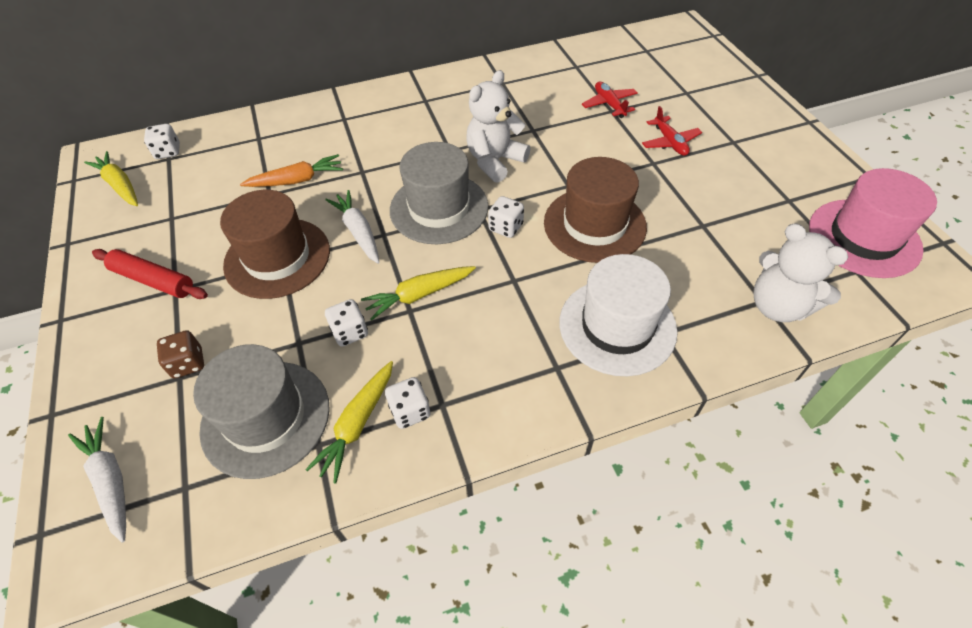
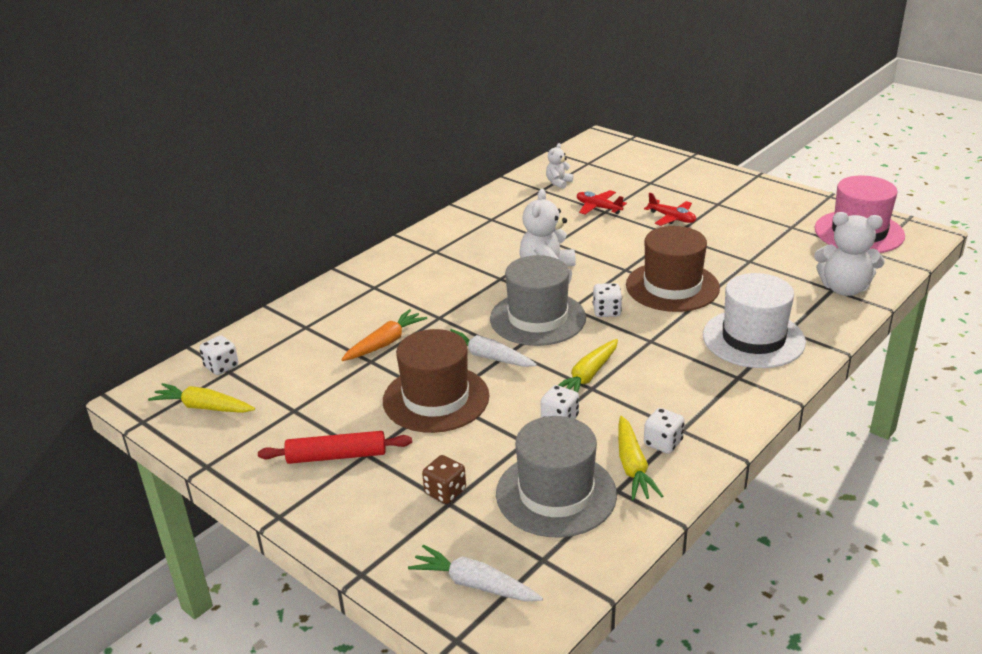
camera: 30 degrees left, 20 degrees down
(598, 64) = (558, 183): none -> white teddy bear

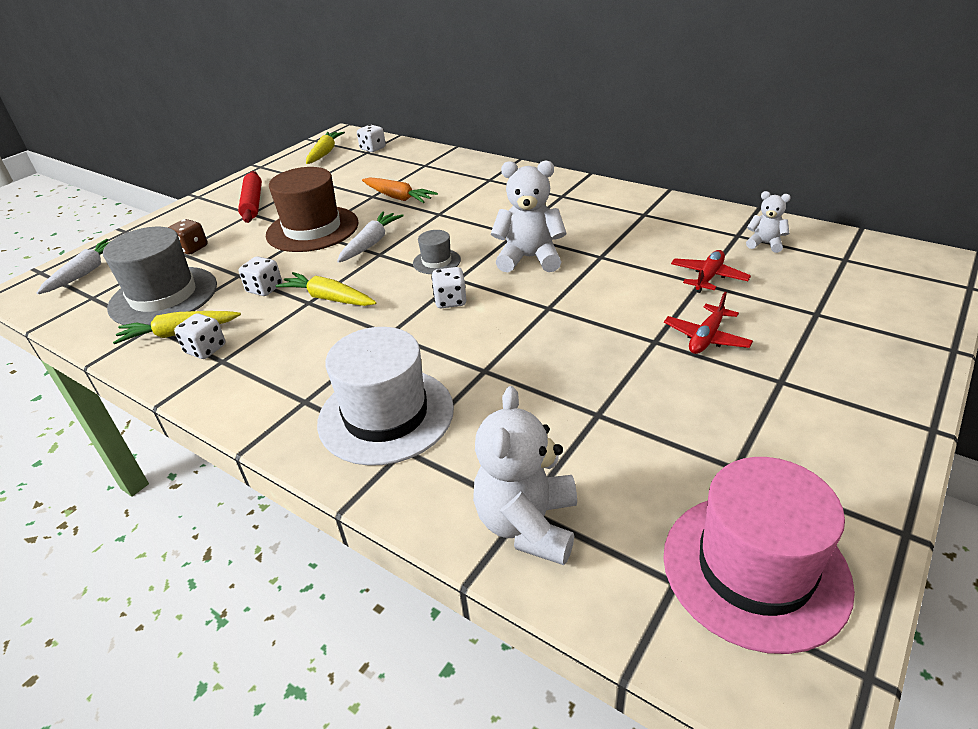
camera: 85 degrees right, 5 degrees up
(537, 318) = (436, 261): grey hat -> grey hat, size x0.47
(672, 286) = (511, 345): brown hat -> none

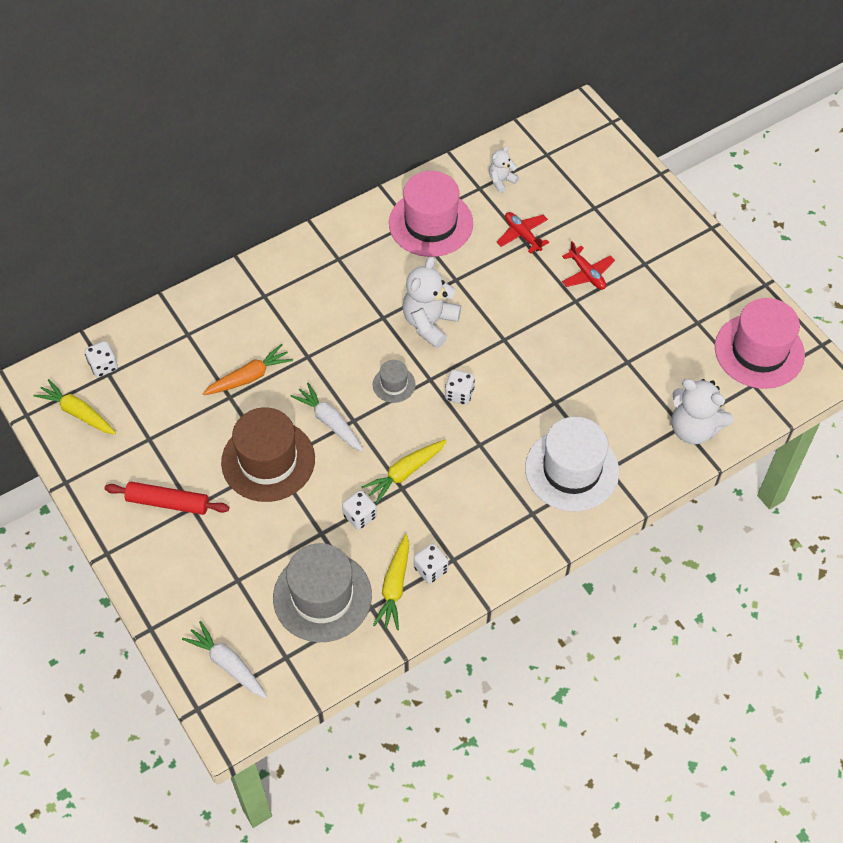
camera: 70 degrees left, 20 degrees up
(191, 248) = (239, 567): brown dice -> none
(656, 224) = (431, 223): none -> pink hat

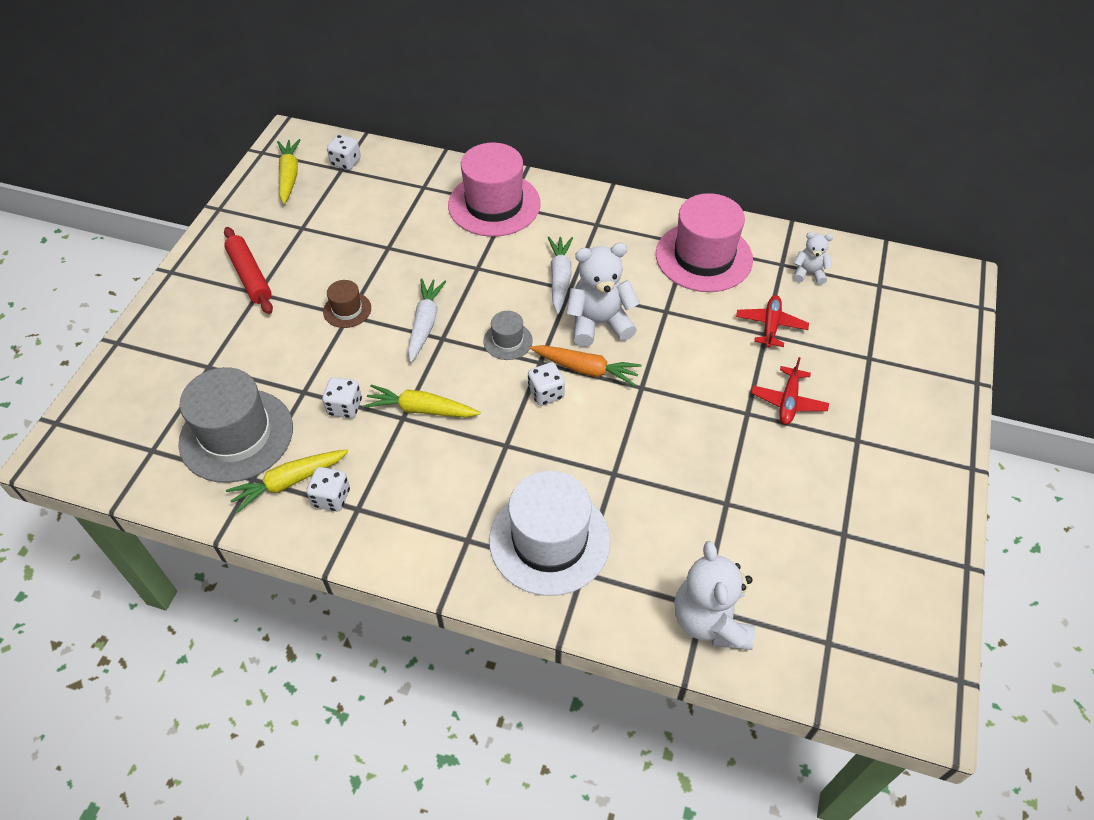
camera: 50 degrees right, 5 degrees down
(228, 664) = (116, 414): white carrot -> white carrot (560, 278)
(249, 377) = (419, 246): orange carrot -> orange carrot (586, 369)
(268, 460) = (347, 310): brown hat -> brown hat, size x0.47
(759, 351) = (877, 619): pink hat -> pink hat (494, 204)

